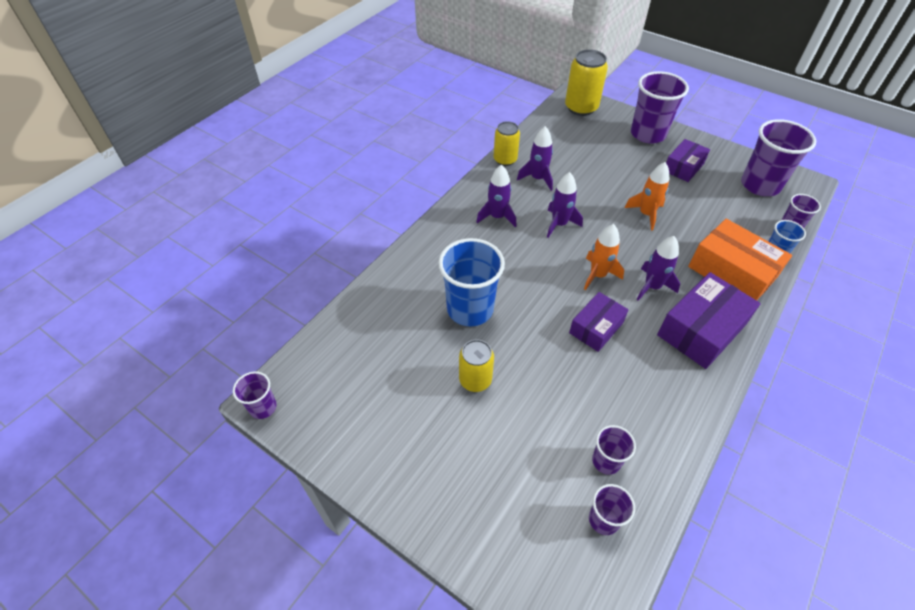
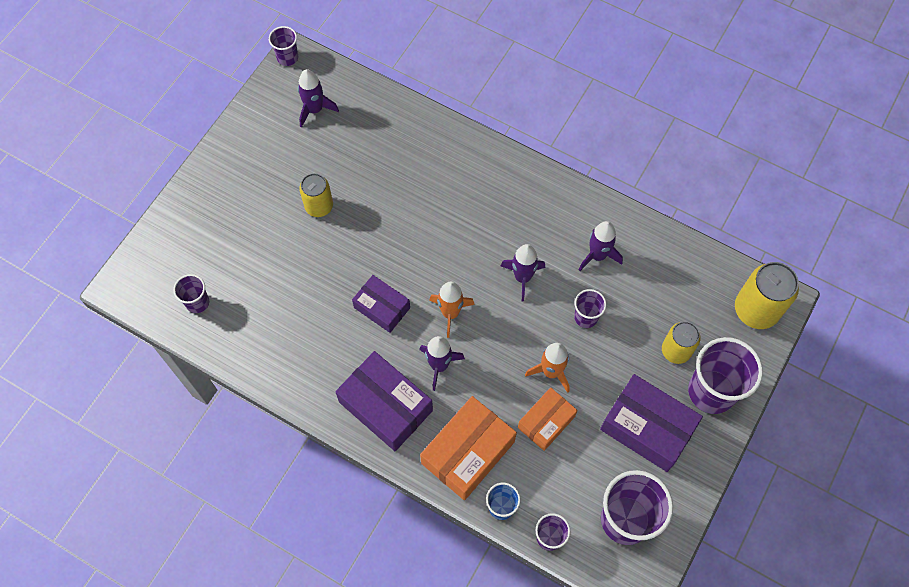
camera: 85 degrees right, 15 degrees up
(470, 309) = (396, 197): blue cup -> none
(497, 217) = (526, 215): purple rocket -> purple rocket (315, 110)
(505, 160) = (627, 220): yellow can -> yellow can (676, 350)
(606, 461) = (245, 307): purple cup -> purple cup (586, 317)
(683, 167) = (647, 428): purple box -> purple box, size x1.61
(691, 221) = (546, 422): none -> orange box

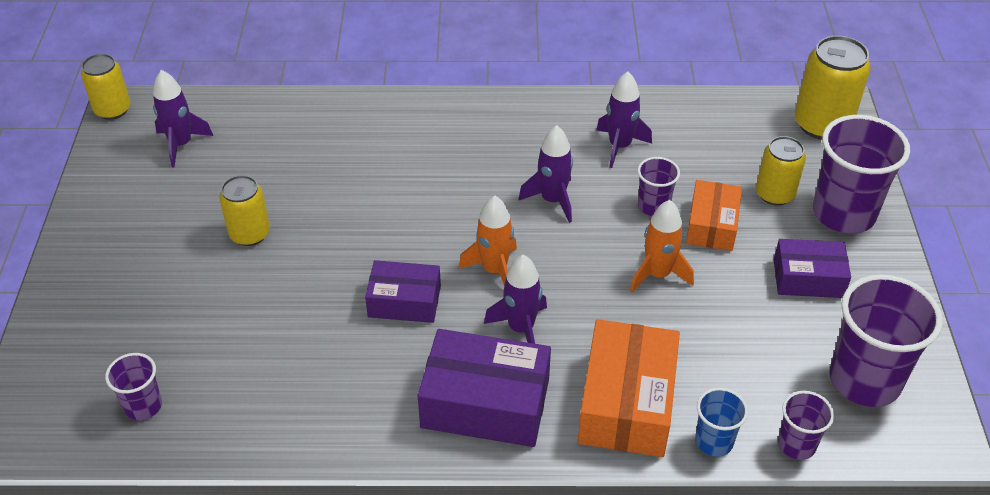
camera: 30 degrees left, 20 degrees down
(287, 57) = (112, 110): purple cup -> yellow can
(546, 422) = (693, 326): orange box -> orange box (712, 225)
(647, 428) = (808, 278): purple box -> purple box, size x0.62

